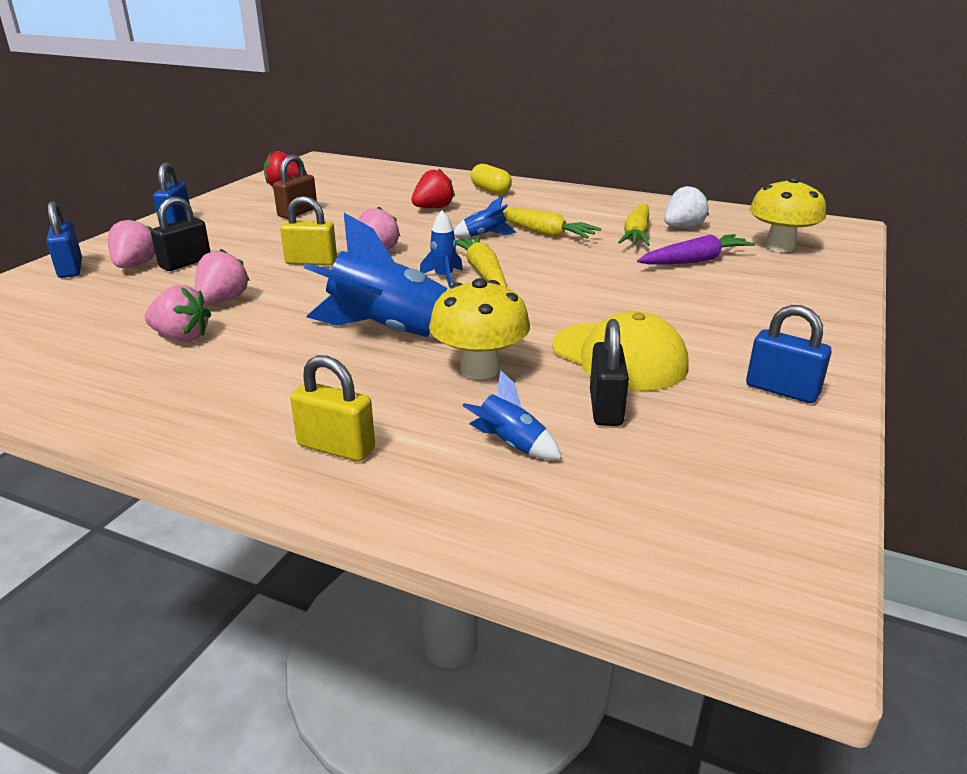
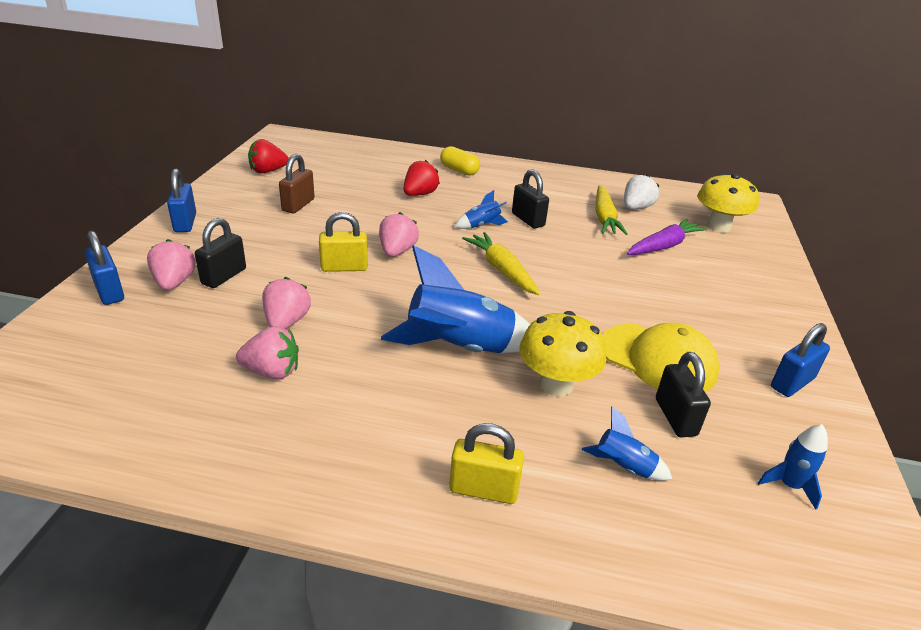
camera: 15 degrees left, 5 degrees up
(444, 277) = (472, 278): blue rocket -> blue rocket (789, 485)
(542, 232) = (528, 220): yellow carrot -> black padlock
(782, 390) = (792, 383): blue padlock -> blue padlock turned 60 degrees counterclockwise

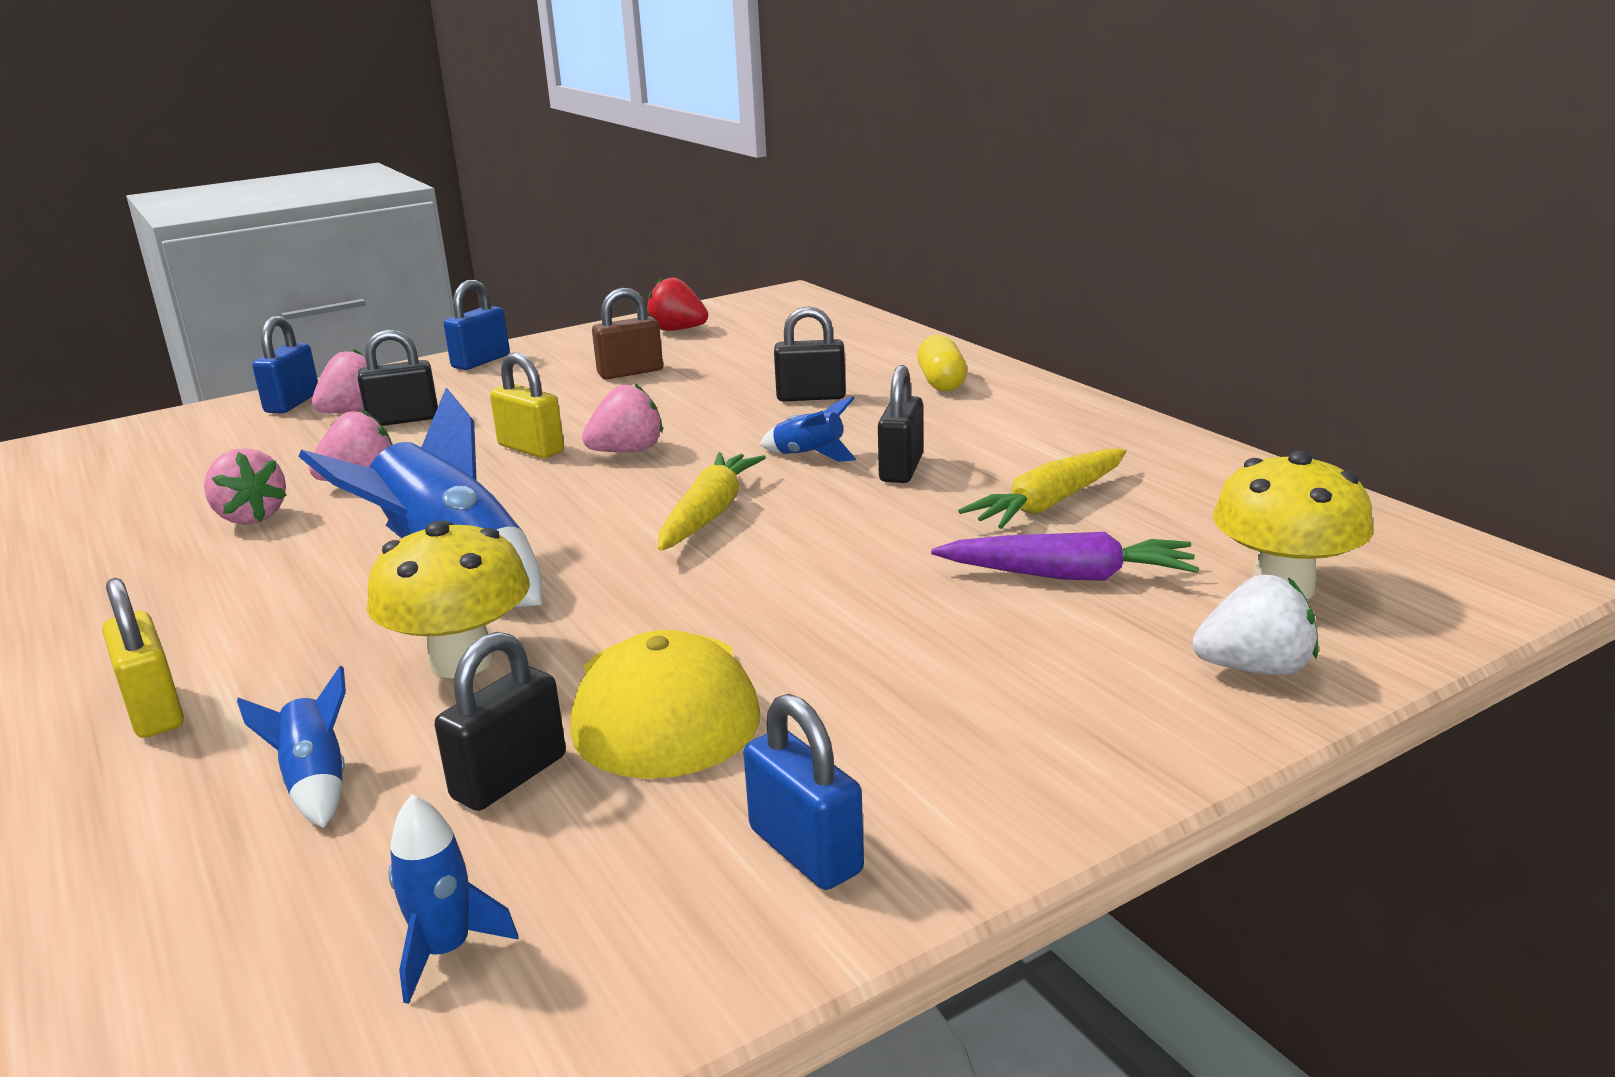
camera: 50 degrees right, 10 degrees down
(420, 194) = (811, 397): red strawberry -> black padlock
(636, 208) = (1156, 508): white strawberry -> white strawberry (1254, 668)
(792, 383) = (805, 851): blue padlock -> blue padlock turned 45 degrees clockwise

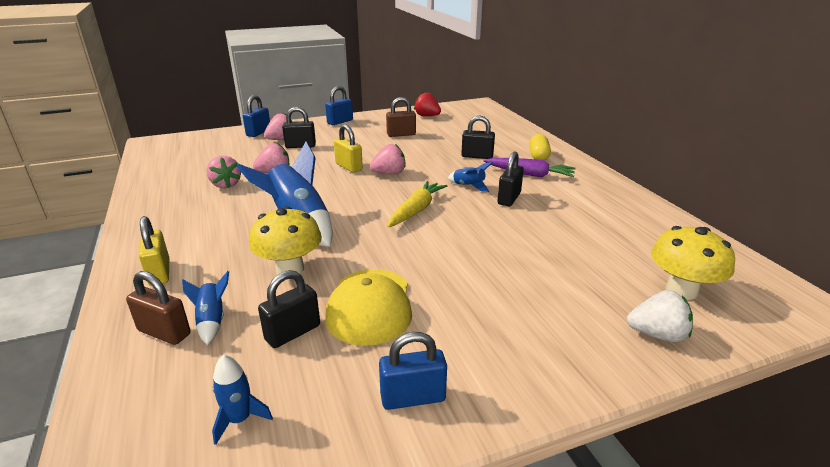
camera: 10 degrees right, 5 degrees up
(211, 822) = (164, 332): none -> brown padlock
(805, 851) = (413, 398): blue padlock -> blue padlock turned 75 degrees counterclockwise
(1049, 503) = (574, 227): yellow carrot -> none
(1067, 575) = (574, 267): purple carrot -> purple carrot (529, 174)

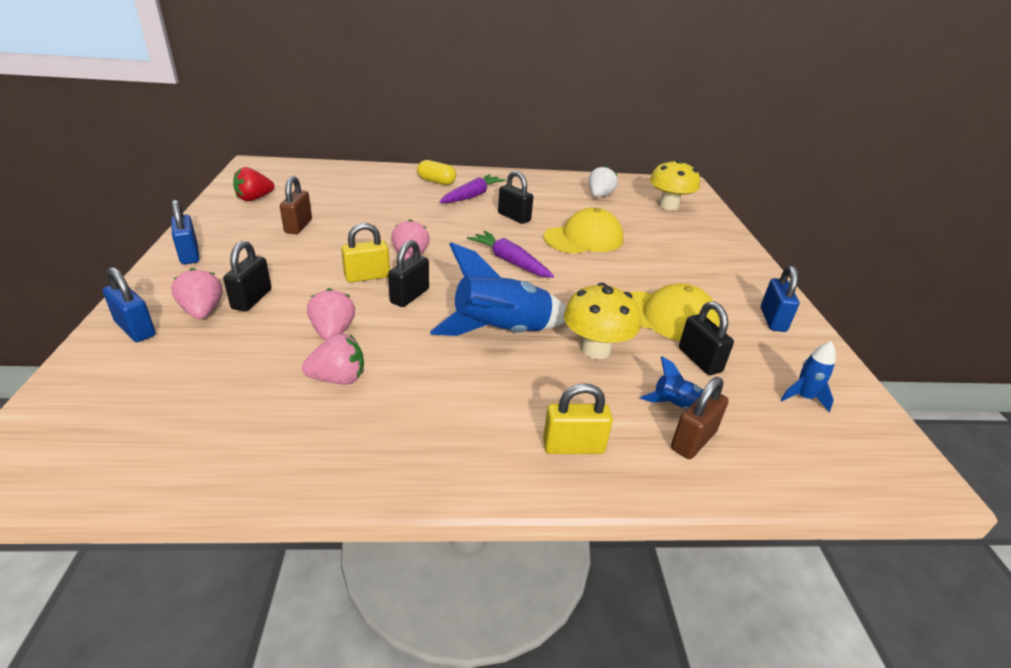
camera: 75 degrees left, 5 degrees up
(416, 210) = (510, 261): yellow carrot -> purple carrot
(468, 186) = (476, 226): blue rocket -> none
(477, 156) = (409, 205): black padlock -> black padlock (409, 296)
(503, 239) = (583, 238): none -> yellow cap
(657, 334) = (711, 228): white strawberry -> white strawberry (599, 196)

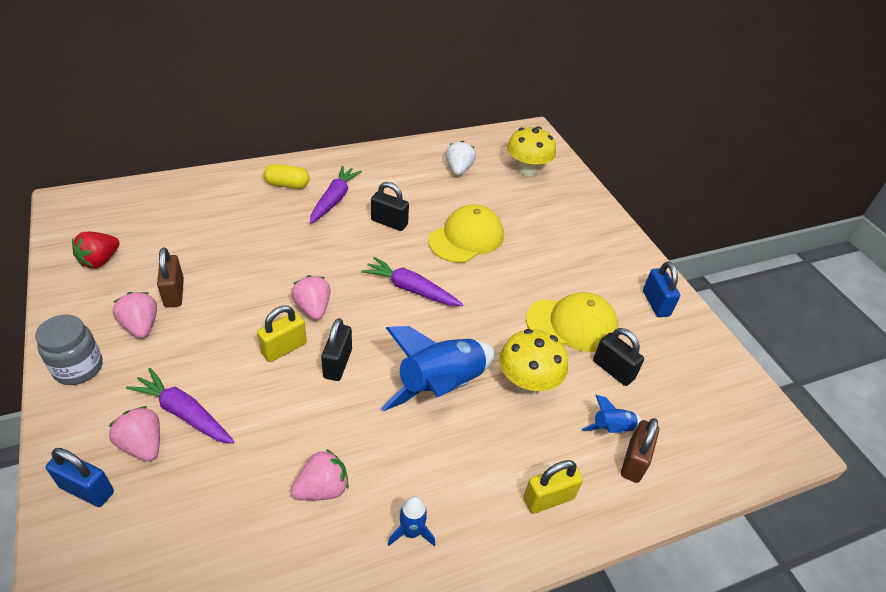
camera: 20 degrees left, 10 degrees up
(189, 254) = (78, 368): blue padlock -> grey jar
(252, 299) = (184, 413): black padlock -> purple carrot
(333, 332) = (288, 433): pink strawberry -> pink strawberry (141, 326)
(803, 397) = (700, 388): blue rocket -> blue rocket (411, 532)

